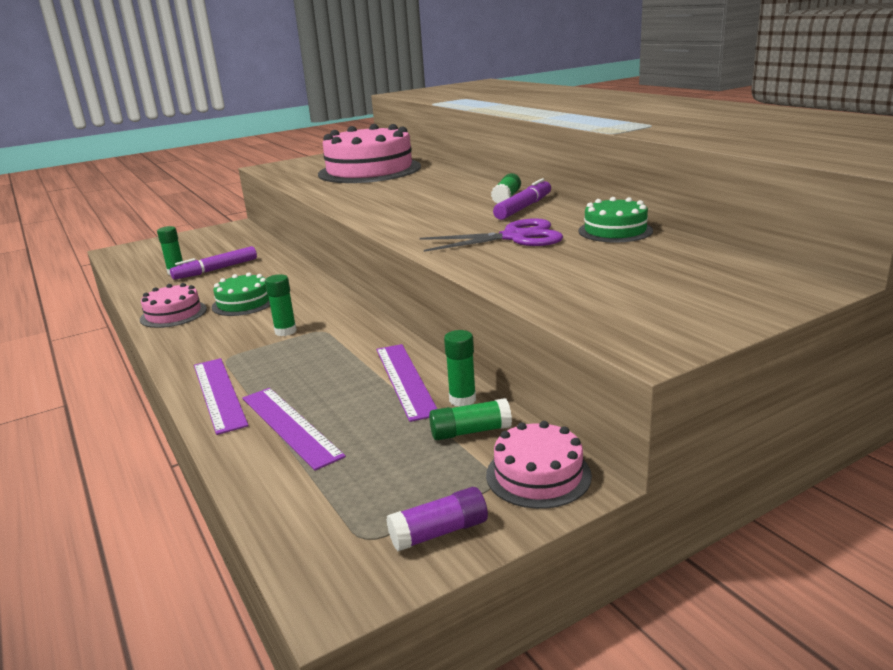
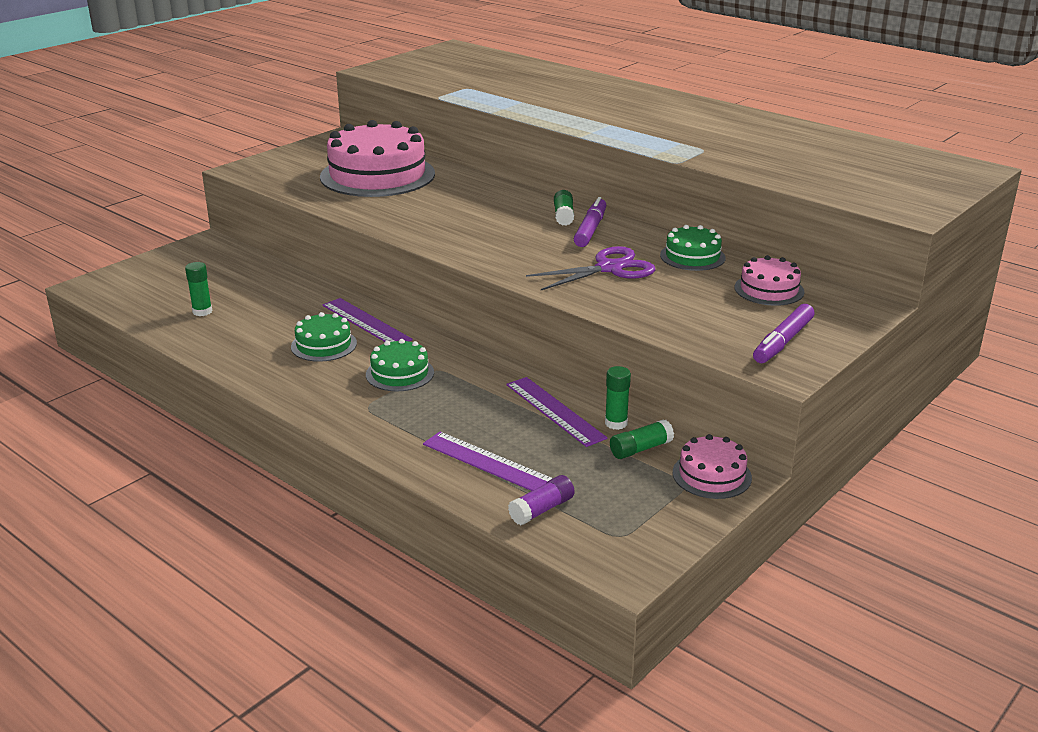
camera: 20 degrees left, 5 degrees up
(173, 314) = (257, 364): pink cake -> pink cake (769, 289)
(216, 270) = (248, 305): purple marker -> purple marker (783, 342)
(218, 394) = (395, 442): purple ruler -> purple ruler (366, 322)
(285, 331) = (400, 373): green glue stick -> green cake
(439, 532) = (668, 524): purple glue stick -> purple glue stick (542, 510)

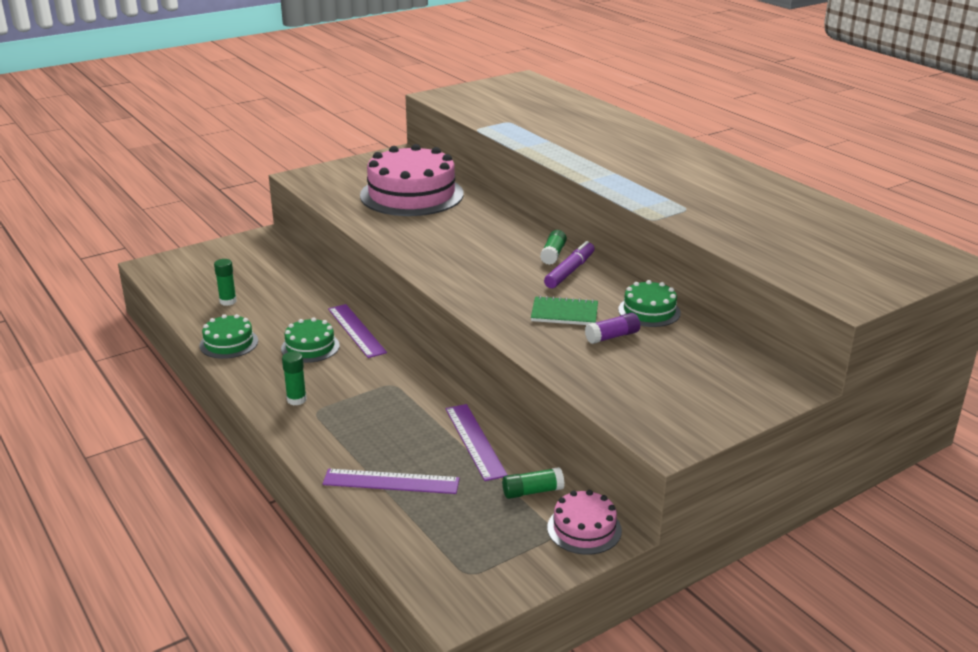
camera: 15 degrees right, 0 degrees up
(400, 373) = (360, 383): green cake -> green cake (229, 343)
(488, 462) = (391, 481): purple ruler -> purple ruler turned 45 degrees counterclockwise
(542, 510) = (413, 535): purple glue stick -> purple glue stick (612, 336)
(609, 268) = (564, 313): purple scissors -> green notebook
(616, 423) = (523, 462): green glue stick -> green glue stick (296, 400)
(769, 289) = (702, 355): pink cake -> none
(783, 342) = (684, 412): purple marker -> none

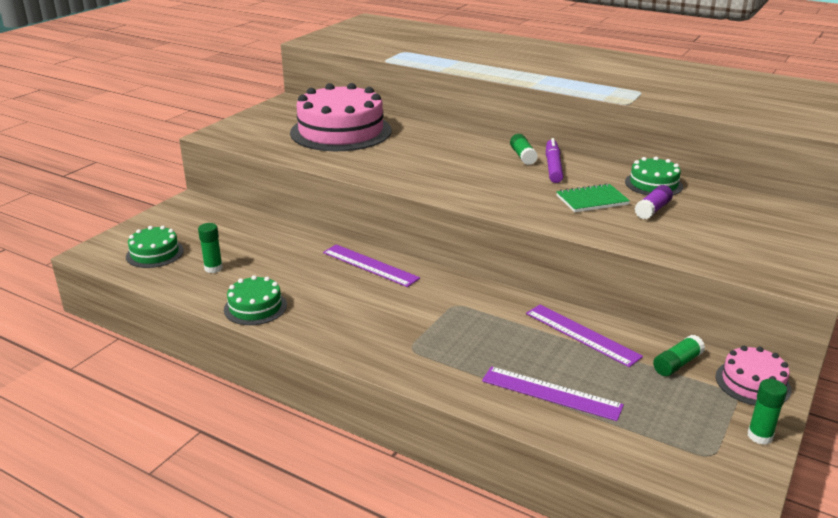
camera: 25 degrees left, 0 degrees up
(296, 400) = (381, 343): green glue stick -> green glue stick (760, 436)
(310, 347) = (342, 291): green cake -> green cake (155, 253)
(391, 481) = (551, 393): purple ruler -> purple ruler turned 45 degrees clockwise

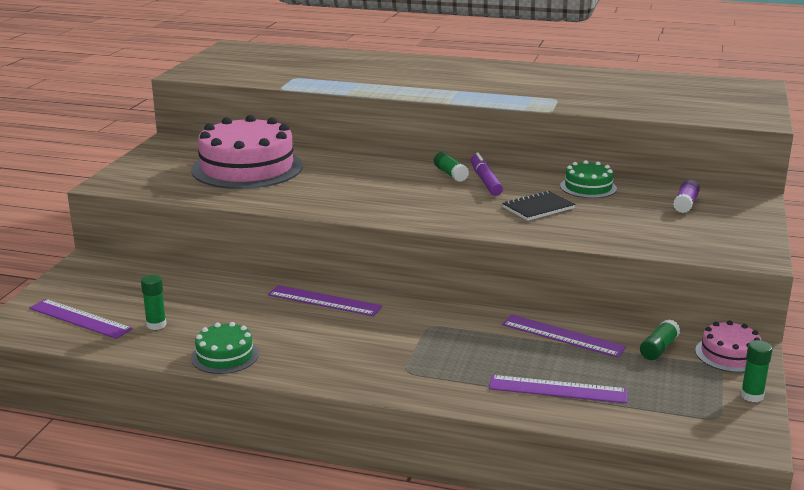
camera: 15 degrees left, 5 degrees down
(155, 253) = (80, 318): green cake -> purple ruler
(592, 200) = (538, 208): green notebook -> black notebook
(652, 210) = (598, 210): purple glue stick -> purple glue stick (685, 204)

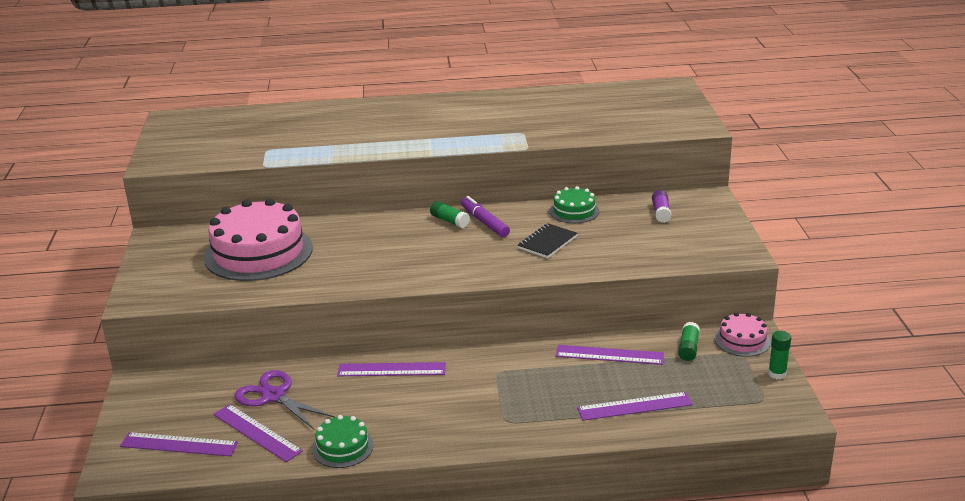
camera: 20 degrees left, 5 degrees up
(156, 325) = (257, 432): green glue stick -> purple ruler
(196, 299) = (274, 396): none -> purple scissors

